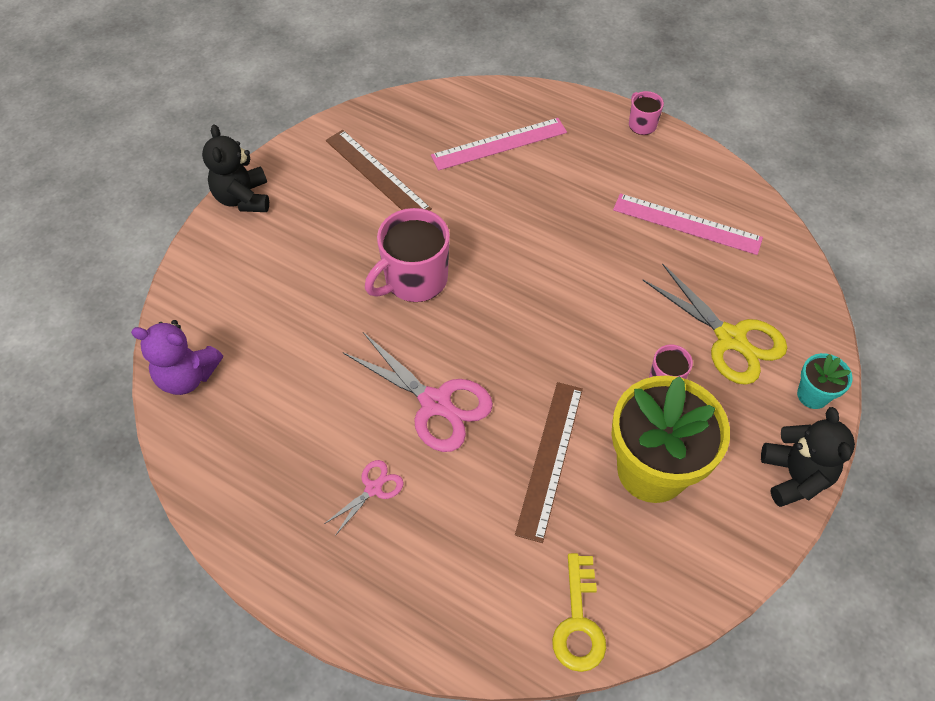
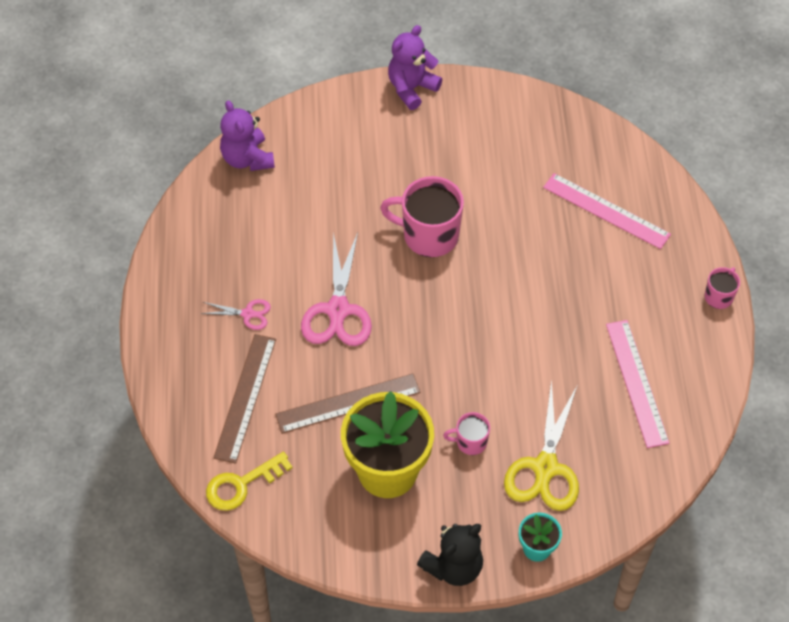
camera: 55 degrees right, 0 degrees up
(243, 198) = (411, 88): black teddy bear -> purple teddy bear
(377, 174) = (504, 152): brown ruler -> brown ruler (245, 397)

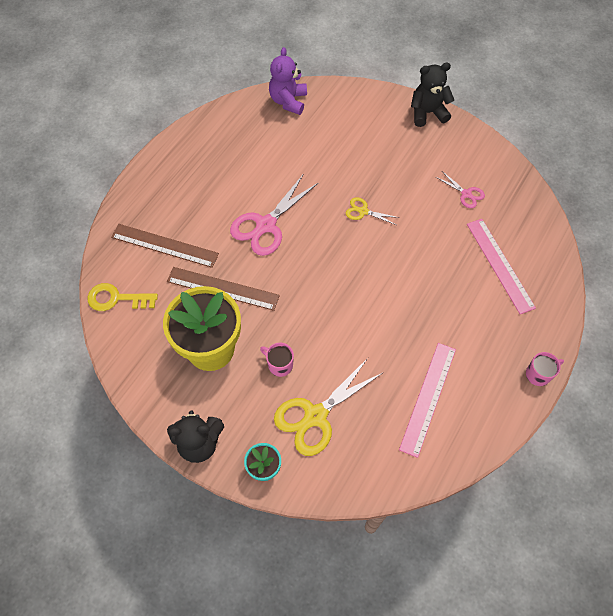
camera: 35 degrees right, 5 degrees up
(245, 397) = (164, 245): brown ruler -> brown ruler turned 60 degrees clockwise
(247, 314) = (209, 195): pink scissors -> pink scissors (466, 194)
(411, 88) = (427, 113): purple teddy bear -> black teddy bear
(429, 235) = (363, 211): pink mug -> yellow scissors

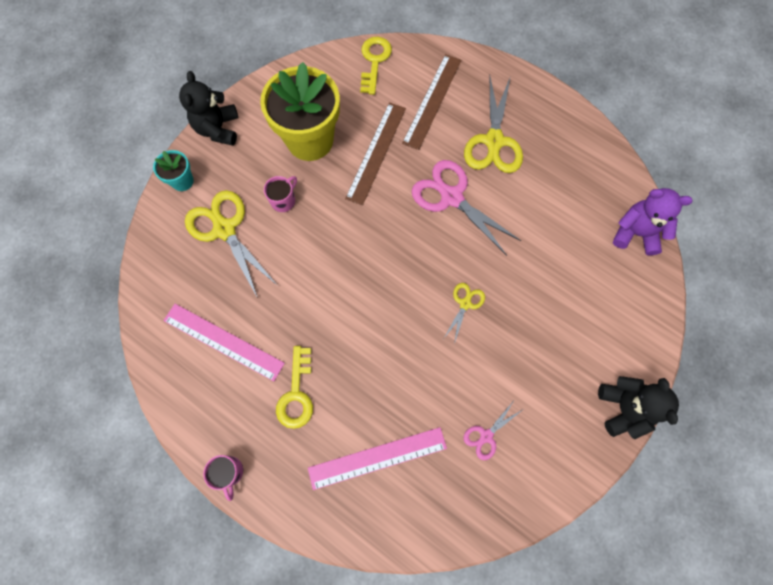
camera: 95 degrees right, 10 degrees up
(207, 195) = (494, 141): none -> yellow scissors
(462, 330) = (296, 394): none -> yellow key

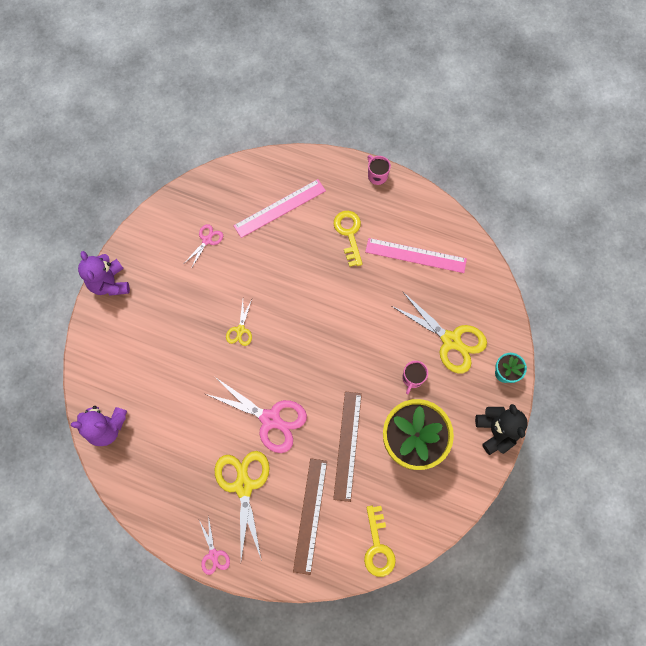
camera: 165 degrees right, 0 degrees up
(535, 91) = (213, 554): none -> pink scissors
(623, 408) = (110, 283): black teddy bear -> purple teddy bear

